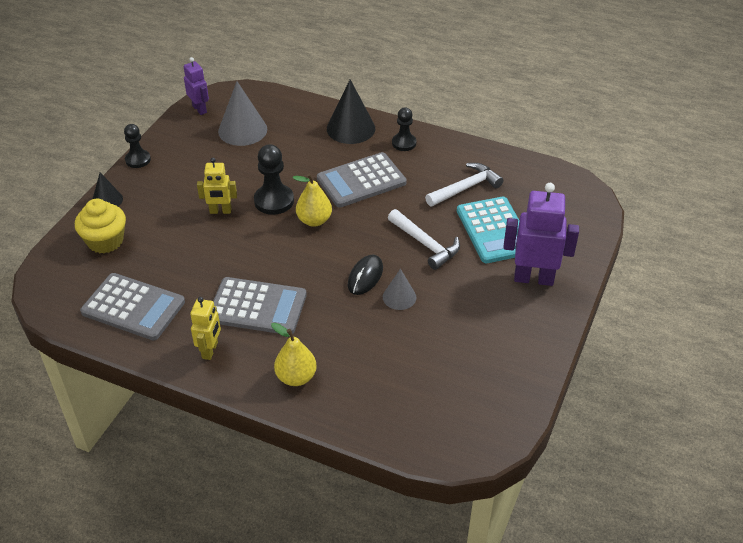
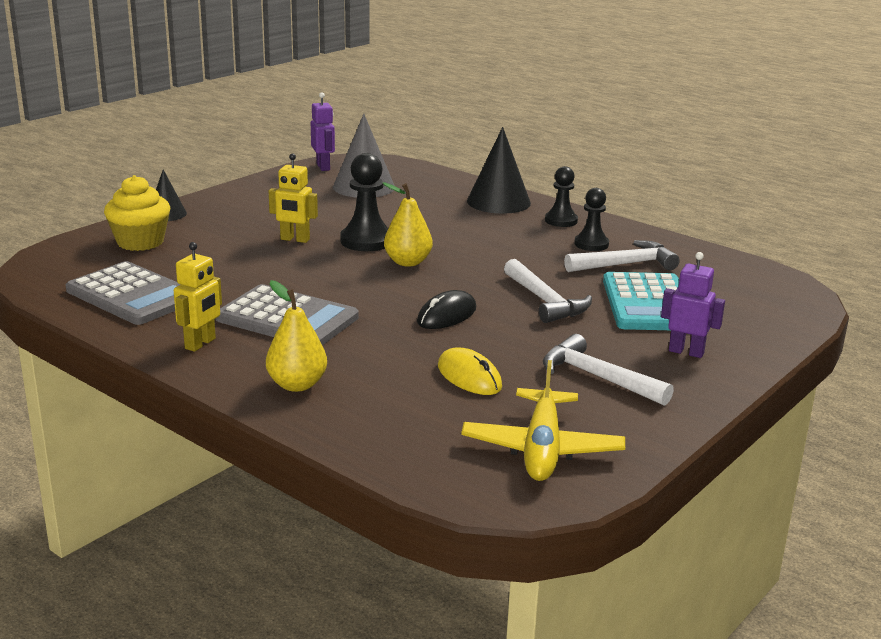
camera: 15 degrees right, 20 degrees down
(138, 160) = (225, 191): black pawn -> black pawn (591, 244)
(361, 181) = (488, 241): grey calculator -> none
(399, 297) = (483, 339): grey cone -> none
(405, 340) = (469, 377): none -> yellow mouse
(475, 400) = (542, 449): none -> yellow plane
(486, 319) = (598, 377): none -> white hammer
(533, 278) = (686, 352): purple robot -> purple robot, size x0.58

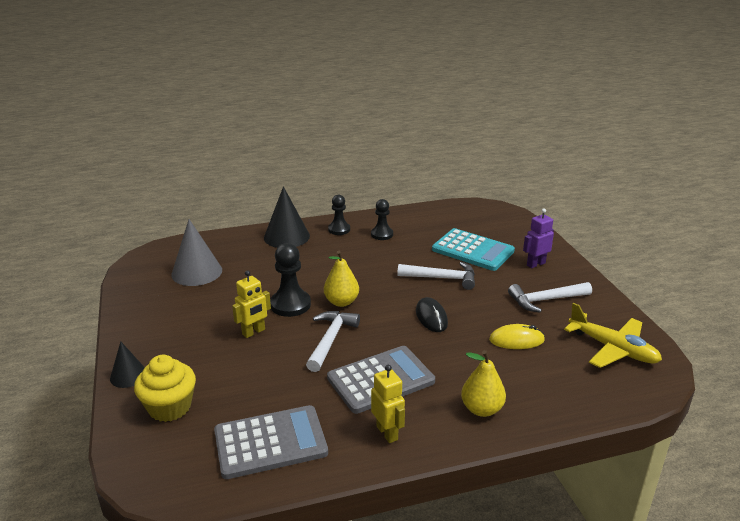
camera: 55 degrees left, 5 degrees up
(323, 167) = (136, 274): purple robot -> none
(625, 265) = (419, 236): white hammer -> white hammer (330, 340)

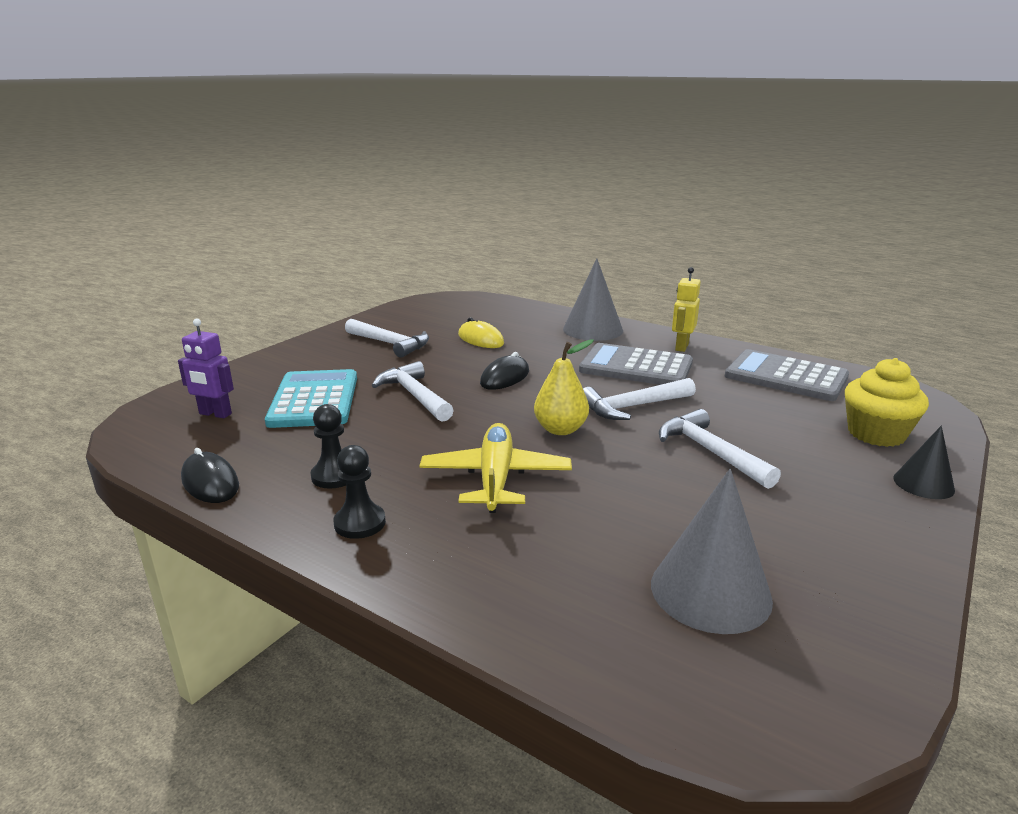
camera: 130 degrees left, 5 degrees down
(254, 332) = (711, 452): yellow robot -> white hammer
(286, 236) = (455, 566): black cone -> none
(290, 304) = (624, 457): black pawn -> none
(412, 212) = (210, 482): none -> black mouse
(481, 409) = (592, 330): yellow pear -> grey cone
(535, 264) = (311, 363): purple robot -> purple robot (215, 414)
(613, 349) = (436, 312): yellow plane -> yellow plane (495, 478)

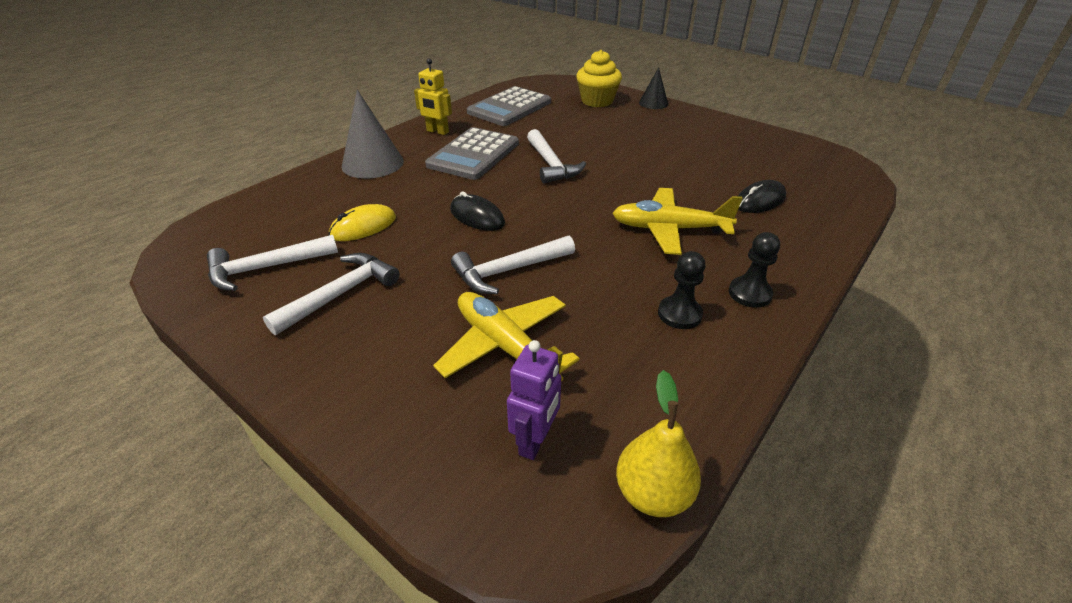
camera: 85 degrees left, 15 degrees up
(210, 482) = (708, 405): black mouse -> black mouse (759, 201)
(314, 400) = (505, 347): turquoise calculator -> yellow plane
(560, 429) = (588, 197): yellow pear -> yellow pear (652, 493)
(710, 591) = (772, 171): grey cone -> none
(711, 452) = (622, 148): white hammer -> white hammer (266, 268)

